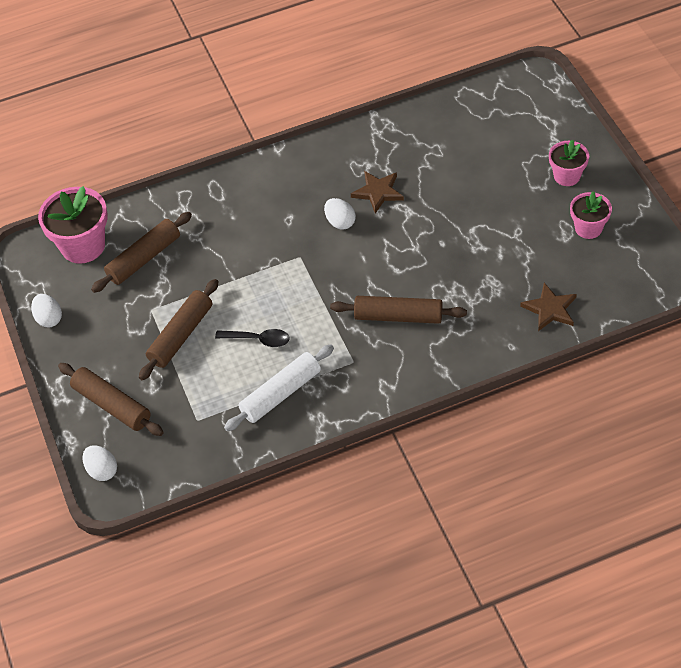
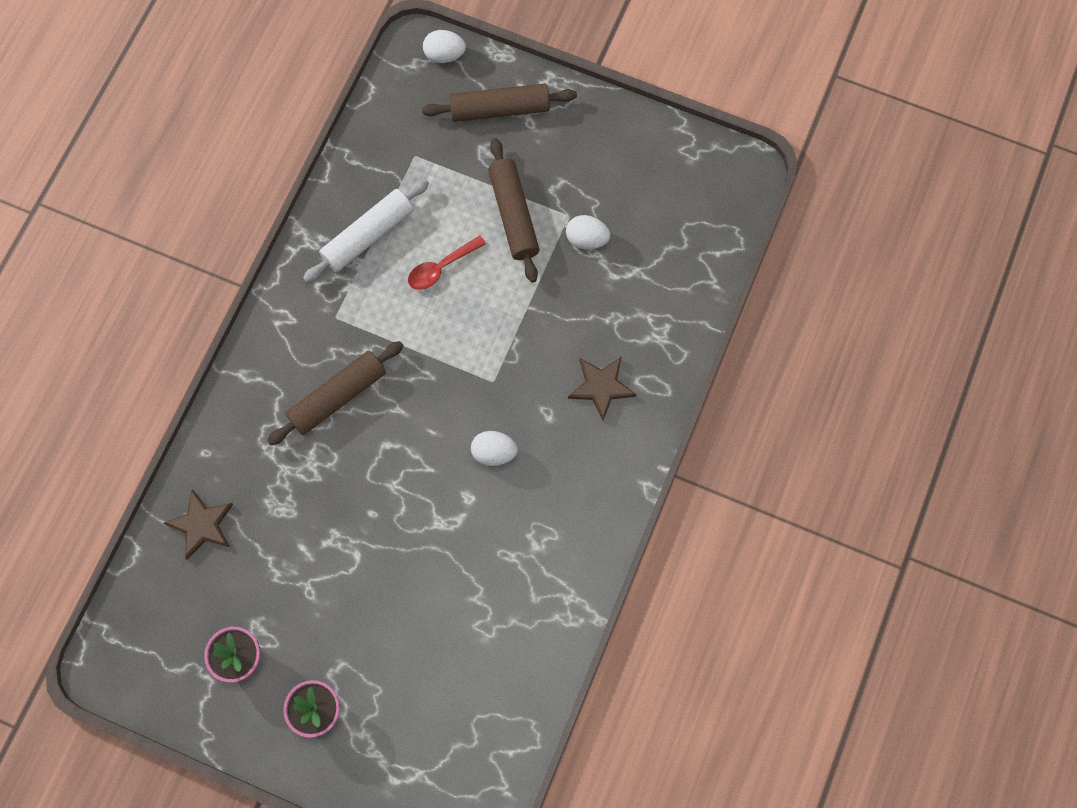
camera: 130 degrees right, 20 degrees up
(49, 318) = (646, 133): white egg -> white egg (586, 239)
(83, 246) = (704, 222): pink flower pot -> none
(144, 258) = (634, 257): brown rolling pin -> none
(258, 340) = (441, 267): black spoon -> red spoon
(281, 394) = (368, 235): white rolling pin -> white rolling pin turned 45 degrees clockwise
(378, 192) = (492, 520): brown star -> brown star (601, 387)

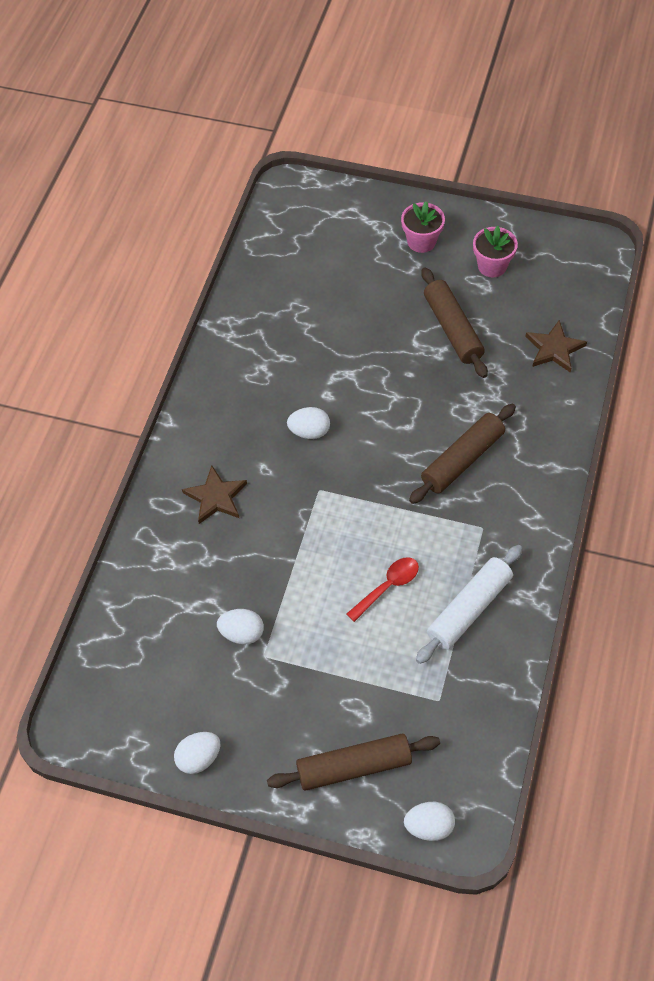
camera: 175 degrees right, 15 degrees down
(513, 214) = (321, 649): brown rolling pin -> brown rolling pin (453, 329)
(634, 132) = (199, 758): none -> white egg

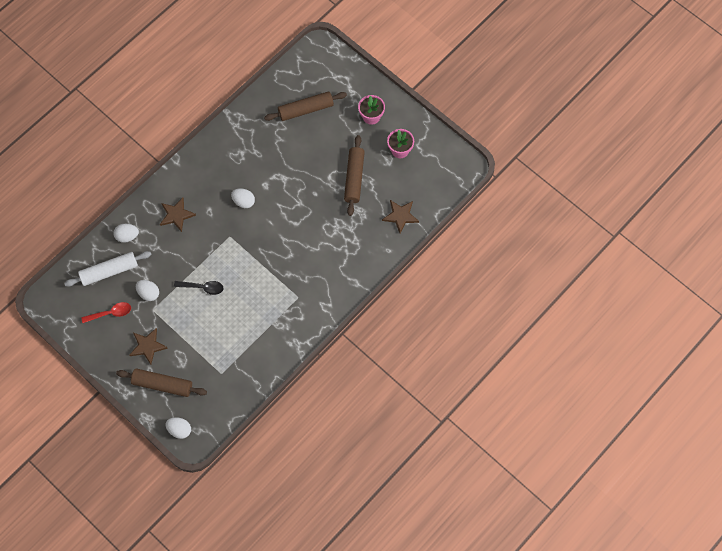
camera: 25 degrees right, 10 degrees up
(199, 758) = (94, 344): white egg -> white egg (127, 236)
(291, 717) = (147, 346): none -> brown star
(324, 583) = (202, 287): none -> black spoon
(388, 587) = (232, 304): red spoon -> red spoon (110, 313)
(462, 459) = (311, 255): brown rolling pin -> brown rolling pin (306, 109)
(469, 609) = (264, 336): white rolling pin -> white rolling pin (109, 271)

